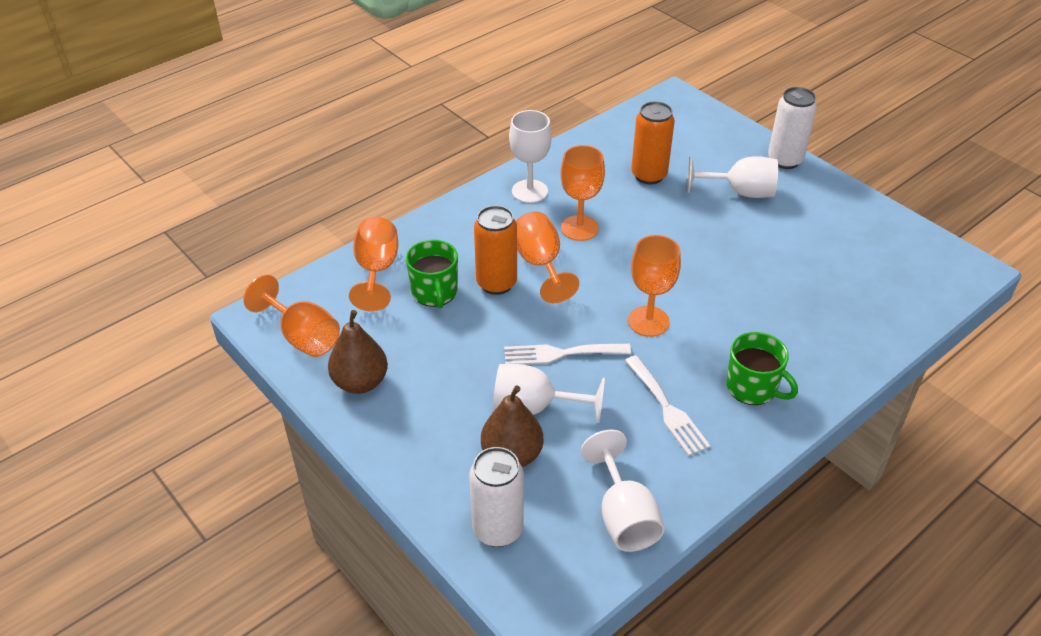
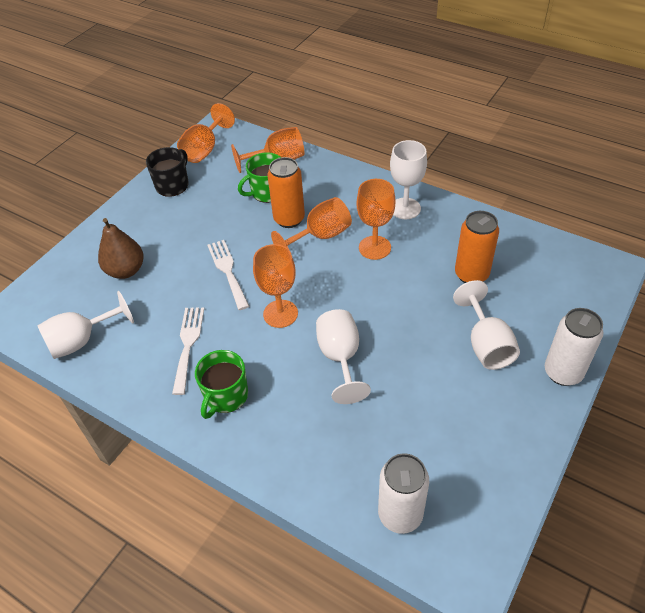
camera: 75 degrees right, 5 degrees up
(360, 382) = (173, 185): brown pear -> black mug
(498, 529) = (64, 280): white can -> white can (400, 514)
(534, 407) = (171, 271): white goblet -> white goblet (340, 358)
(667, 409) = (188, 345): white fork -> white fork turned 135 degrees clockwise

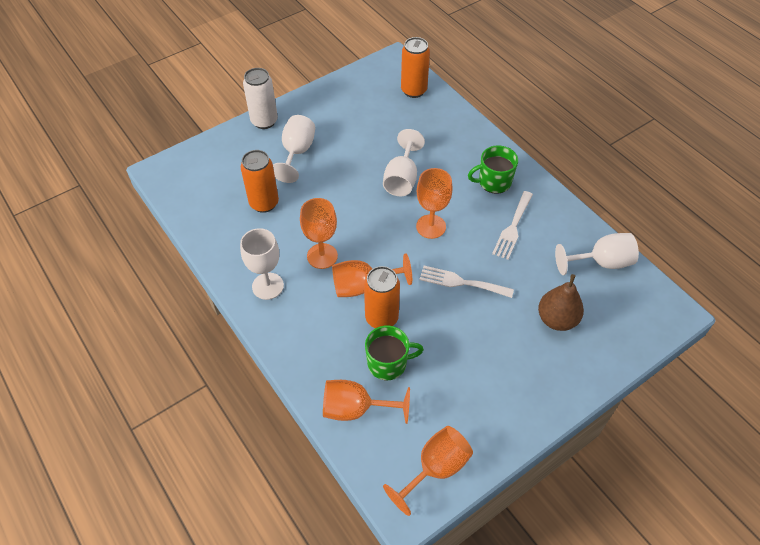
camera: 160 degrees left, 5 degrees up
(173, 185) = (489, 420): black mug -> none
(226, 396) = (494, 182): green mug -> green mug turned 150 degrees counterclockwise
(227, 271) = (461, 282): white fork -> white fork turned 105 degrees clockwise
(400, 514) = (413, 90): white can -> orange can

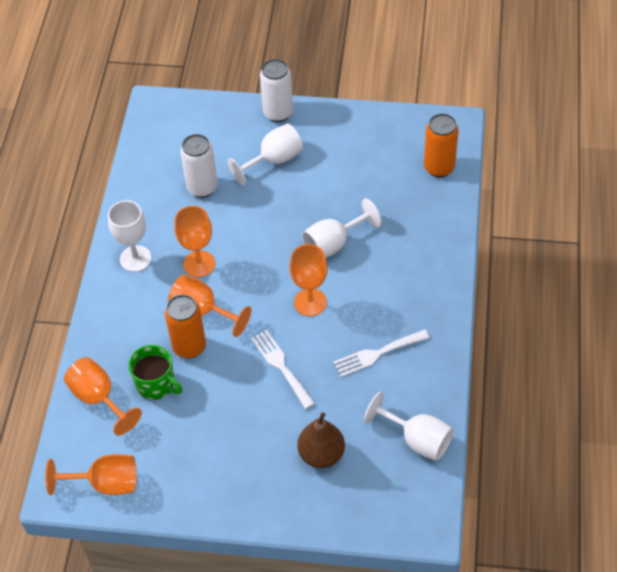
camera: 45 degrees right, 0 degrees up
(264, 203) = (202, 188): orange can -> white can
(494, 182) = (410, 302): green mug -> none

